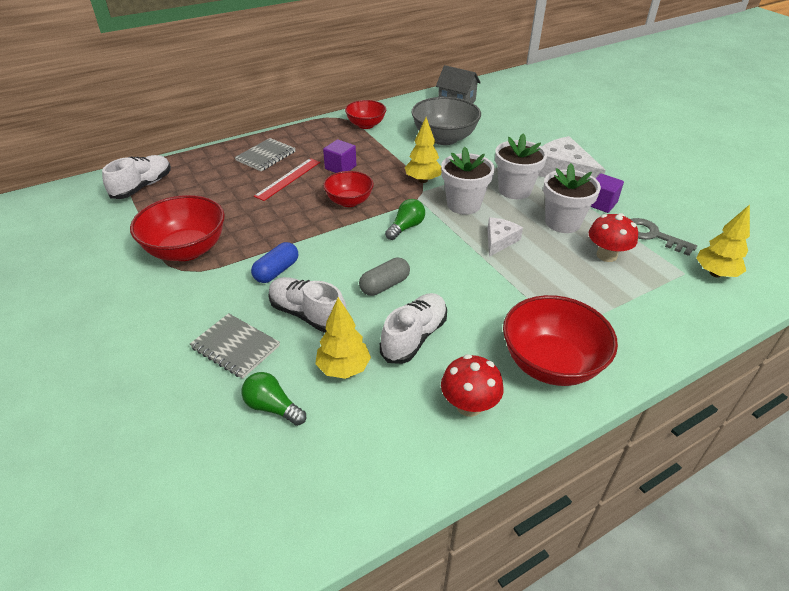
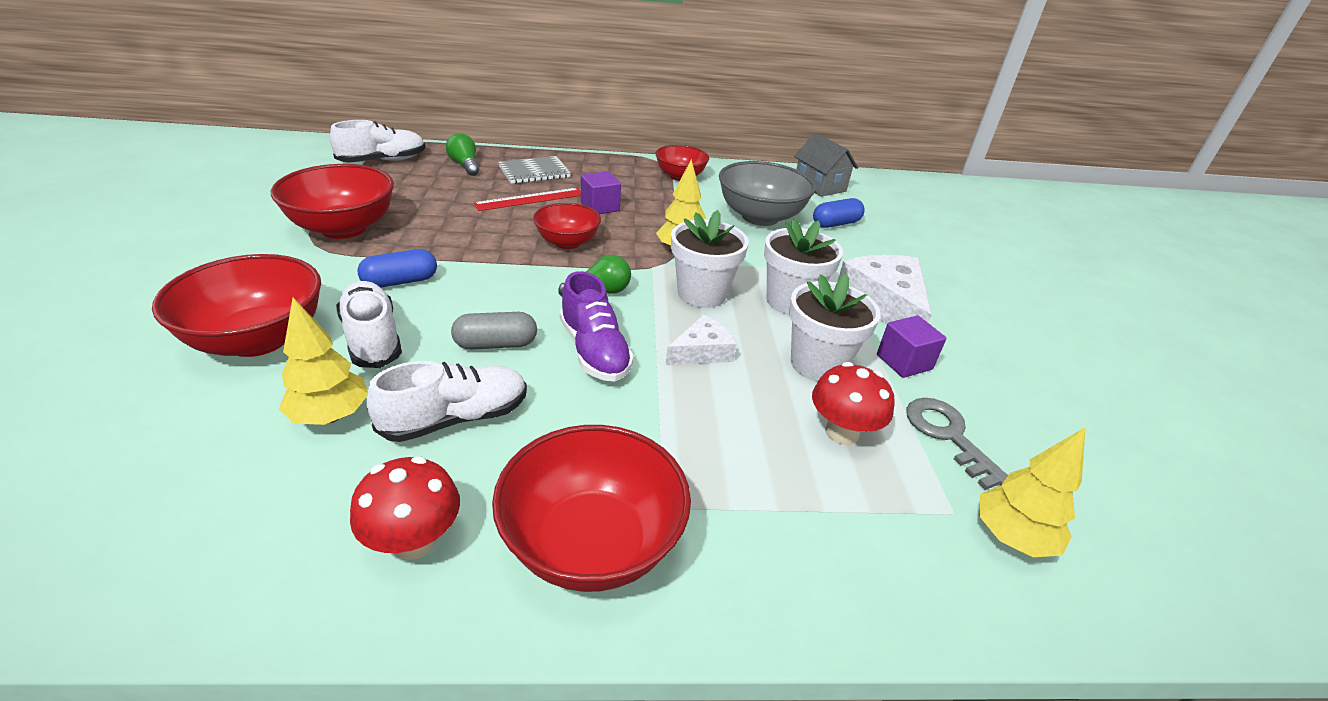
camera: 25 degrees right, 5 degrees down
(235, 347) = (258, 339): grey notebook -> red bowl
(272, 407) = (203, 421): green light bulb -> green light bulb (465, 165)
(443, 265) = (594, 351): none -> purple shoe
(490, 127) = (835, 224): none -> blue capsule

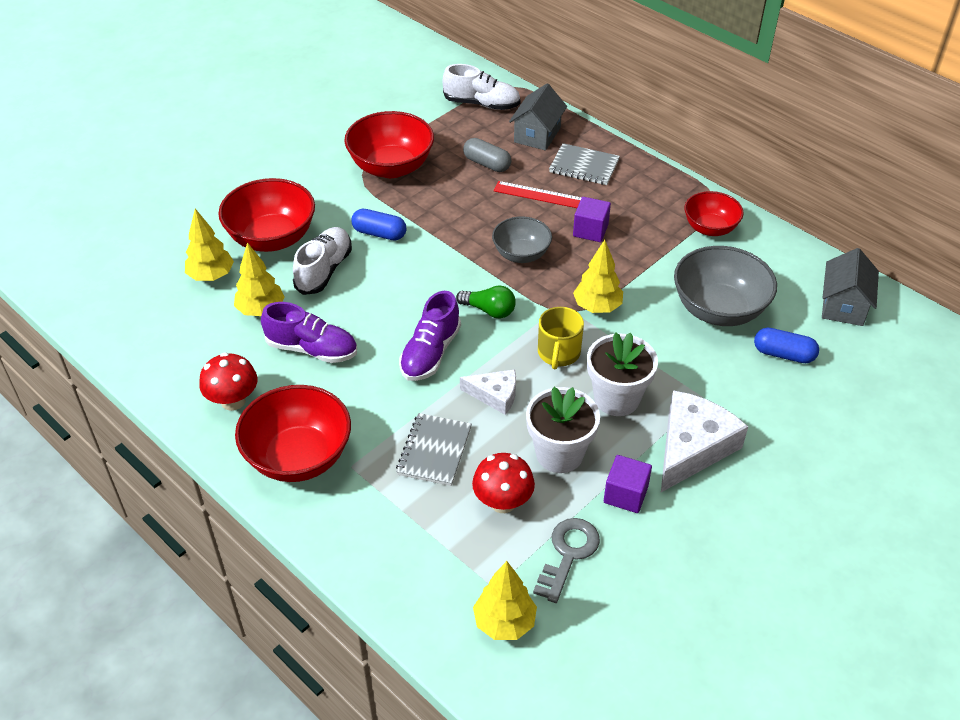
camera: 50 degrees right, 10 degrees up
(201, 417) = (211, 276): none -> yellow tree
(455, 418) = (312, 349): white shoe -> purple shoe
(465, 165) = (537, 135): green light bulb -> grey house
(496, 344) = (382, 313): grey capsule -> grey capsule (487, 164)
(567, 242) = (521, 254): red bowl -> grey bowl
(702, 294) = (558, 353): white flower pot -> yellow mug
(722, 431) = (434, 451): none -> grey notebook

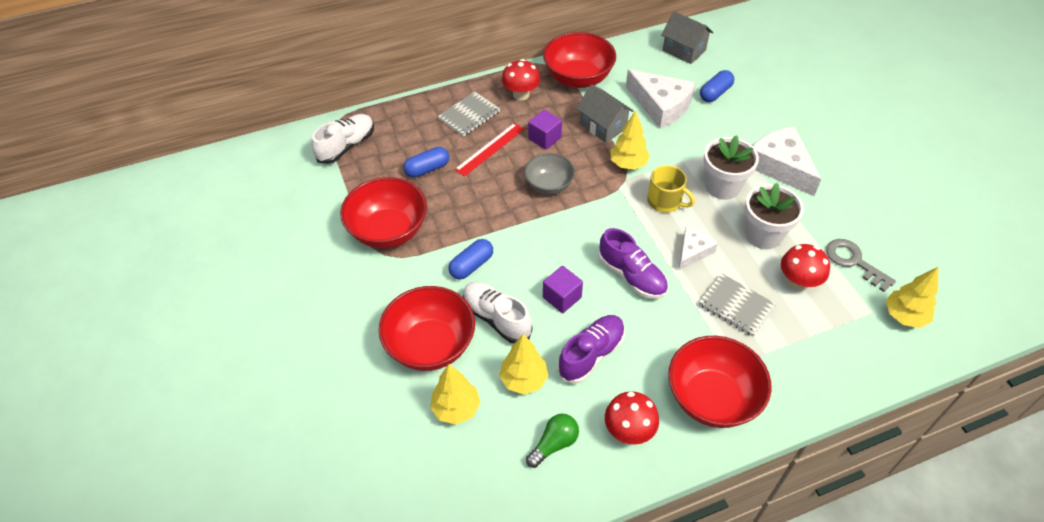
camera: 65 degrees left, 5 degrees up
(487, 164) = (427, 169): grey capsule -> blue capsule
(489, 310) = (601, 225): green light bulb -> green light bulb (554, 444)
(537, 135) = (412, 127): grey house -> grey house (603, 126)
(625, 494) = (810, 214): purple cube -> purple cube (562, 297)
(646, 193) = (521, 94): none -> red mushroom
(710, 228) = (578, 78): red bowl -> red bowl, size x1.60
(718, 309) = (660, 106): grey bowl -> white cheese

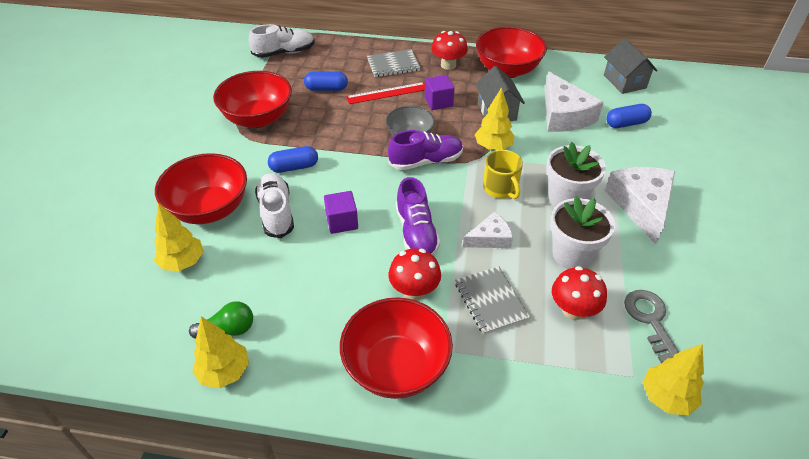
camera: 30 degrees right, 5 degrees down
(523, 380) = (252, 268): yellow tree -> yellow tree (224, 372)
(591, 354) = (324, 276): purple shoe -> purple shoe (426, 161)
(629, 431) = (298, 353): red mushroom -> red mushroom (414, 291)

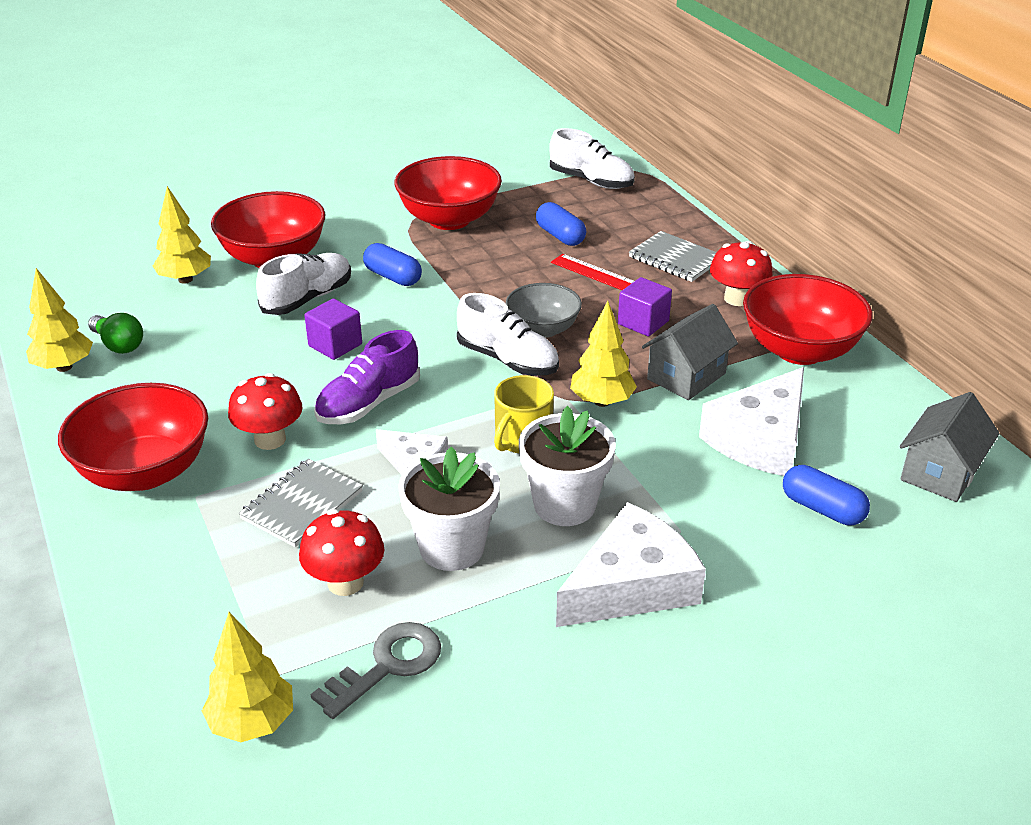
camera: 55 degrees right, 10 degrees down
(426, 161) = (508, 360): purple shoe -> white shoe

